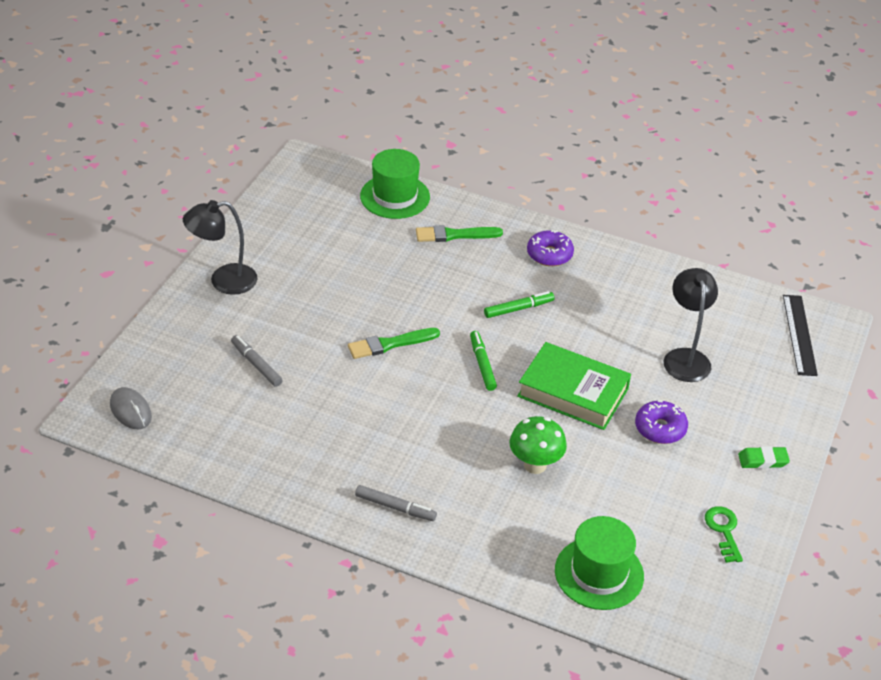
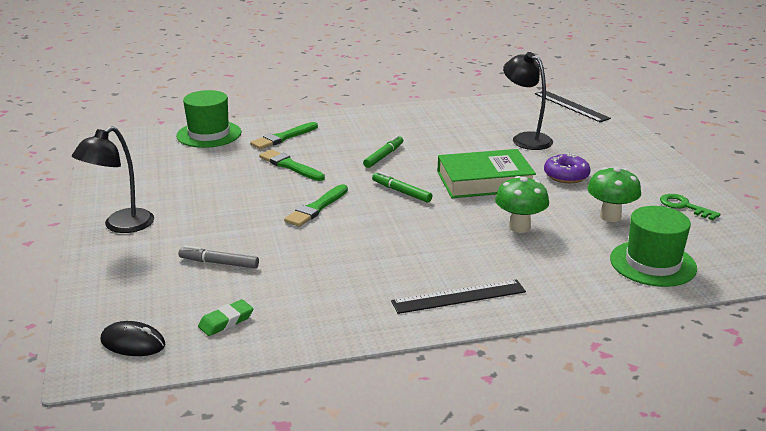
camera: 35 degrees left, 15 degrees down
(130, 410) = (133, 343): grey mouse -> black mouse
(395, 507) = (459, 296): grey marker -> black ruler
(422, 278) = (290, 166): none -> green brush
(549, 254) = (364, 124): purple donut -> none
(634, 501) = (610, 216): none -> green mushroom
(763, 460) = (647, 165): green eraser -> green eraser (226, 321)

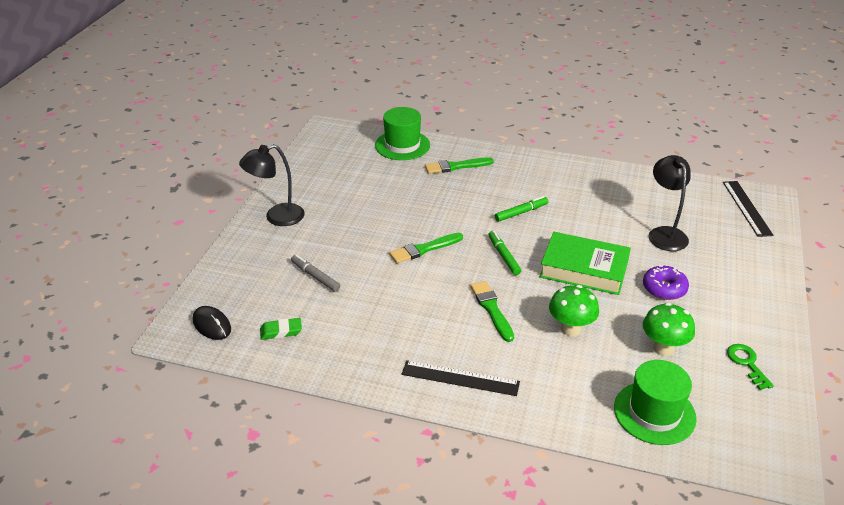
camera: 30 degrees right, 10 degrees up
(290, 166) = (438, 198): green brush -> green brush (491, 309)

